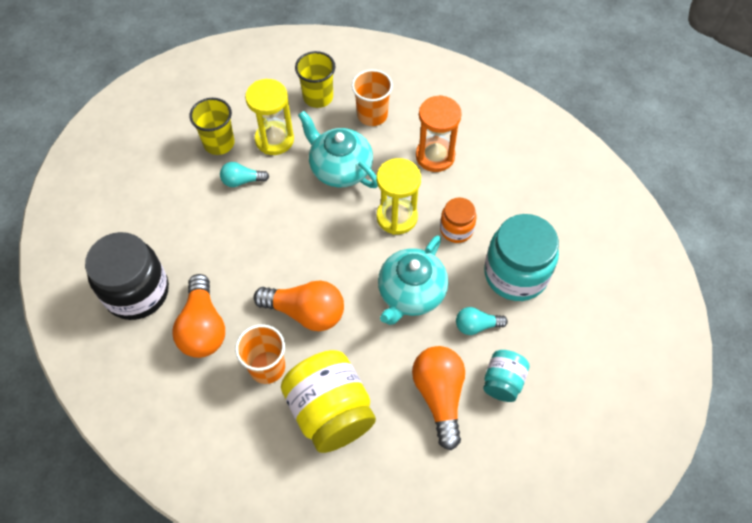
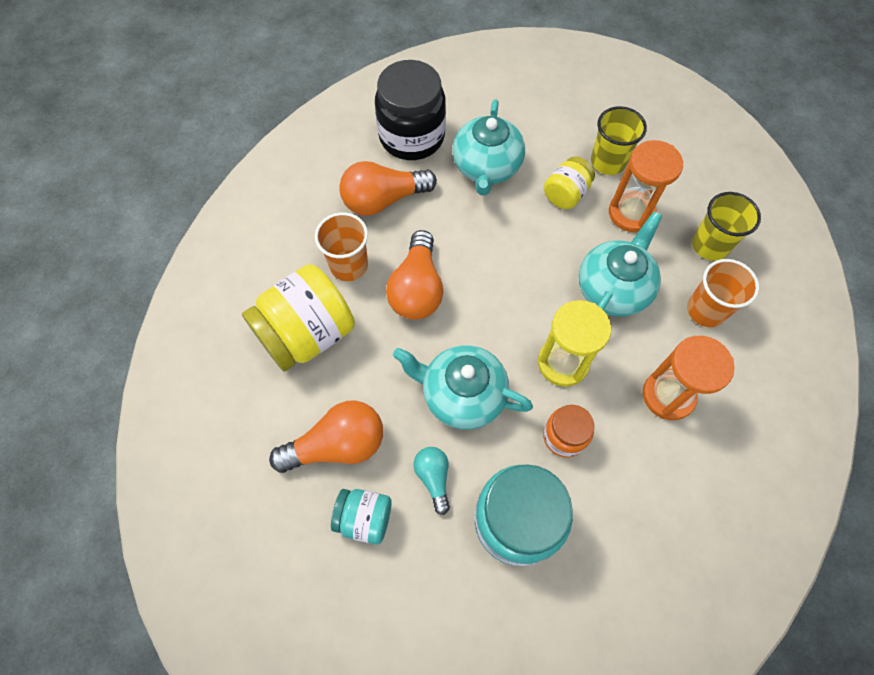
camera: 80 degrees right, 5 degrees up
(194, 235) = (486, 167): none -> turquoise teapot
(242, 181) = (565, 194): turquoise light bulb -> yellow jar
(274, 140) = (631, 213): yellow hourglass -> orange hourglass

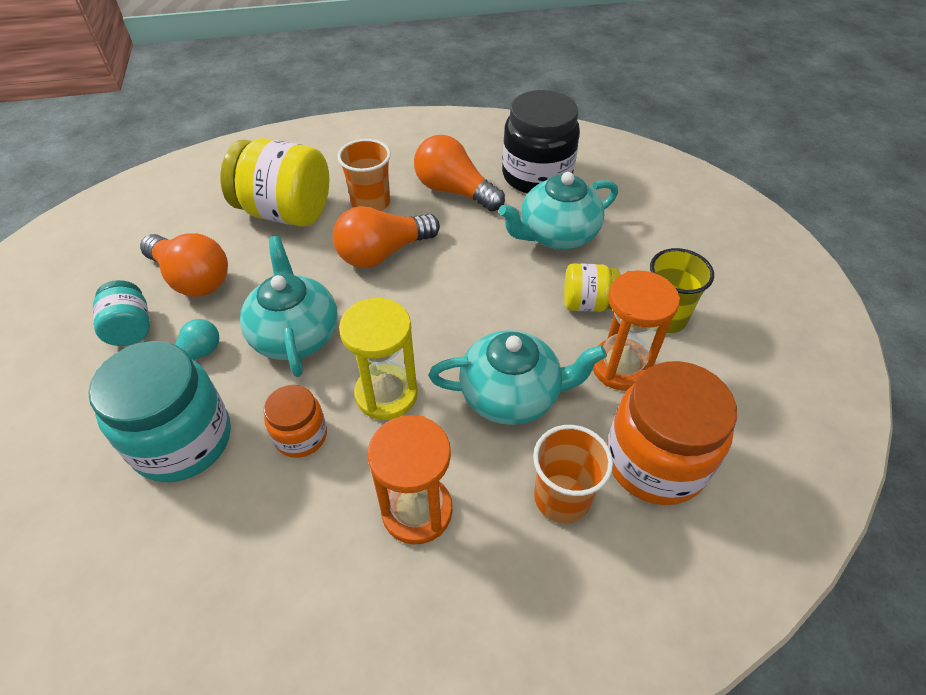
camera: 55 degrees right, 15 degrees down
(710, 245) = (655, 461): yellow cup -> orange jar

